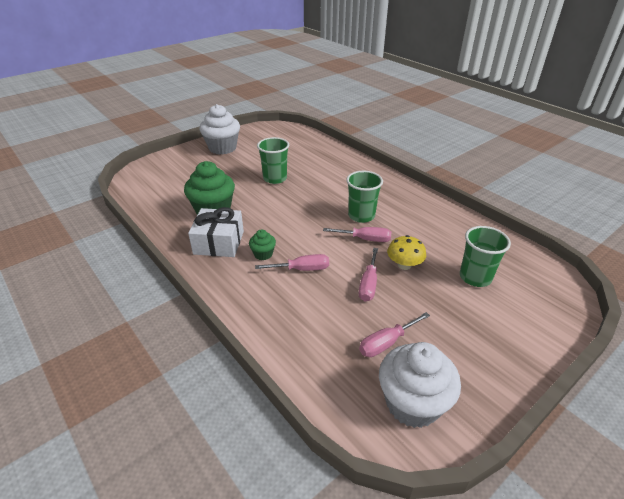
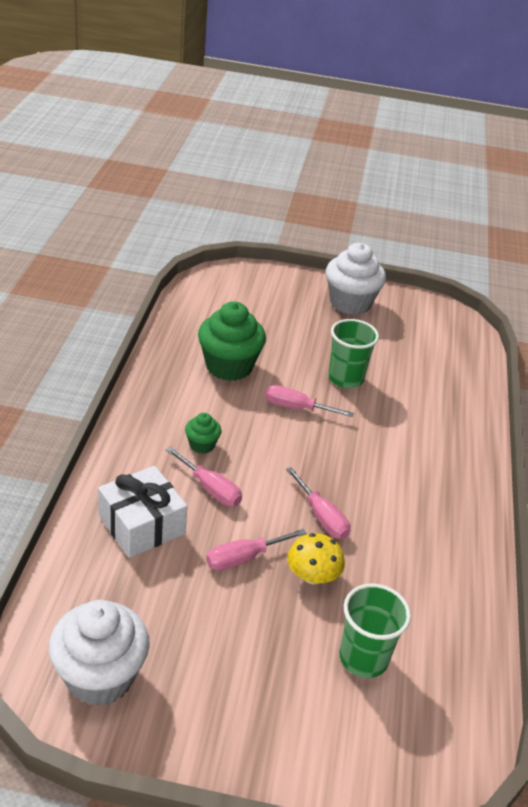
camera: 45 degrees right, 0 degrees up
(219, 242) = (184, 401): white gift -> white gift (142, 525)
(361, 216) = (364, 492): green cup -> none
(386, 343) = (166, 616): pink screwdriver -> pink screwdriver (296, 408)

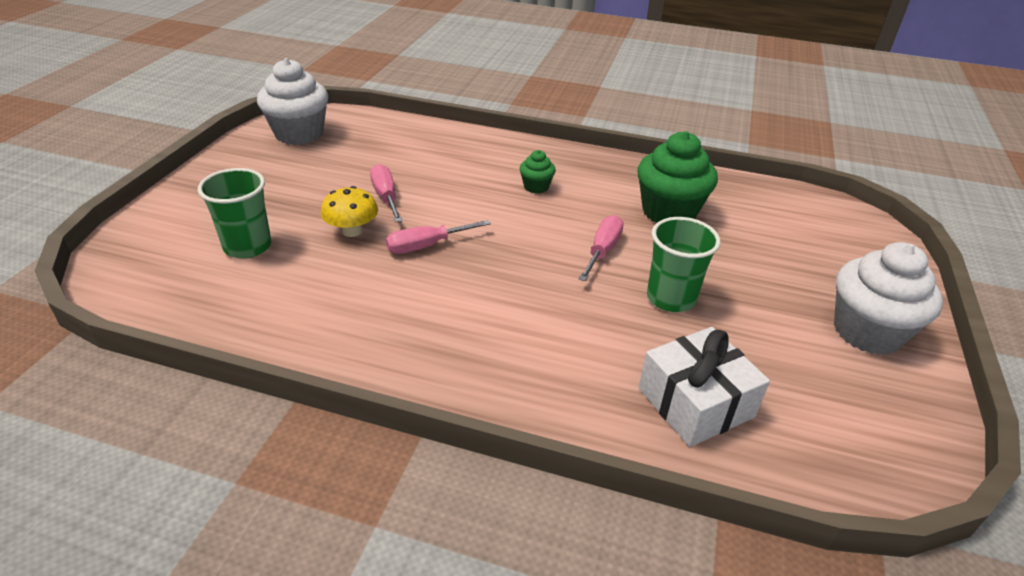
camera: 100 degrees right, 0 degrees up
(142, 525) = (437, 153): white gift -> white gift (695, 402)
(210, 489) = (475, 187): pink screwdriver -> none

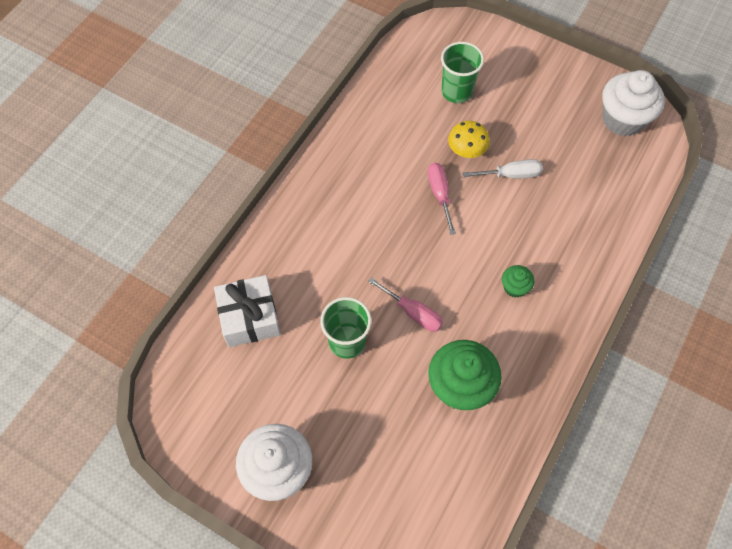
camera: 105 degrees right, 25 degrees up
(386, 197) = (511, 175): pink screwdriver -> white screwdriver

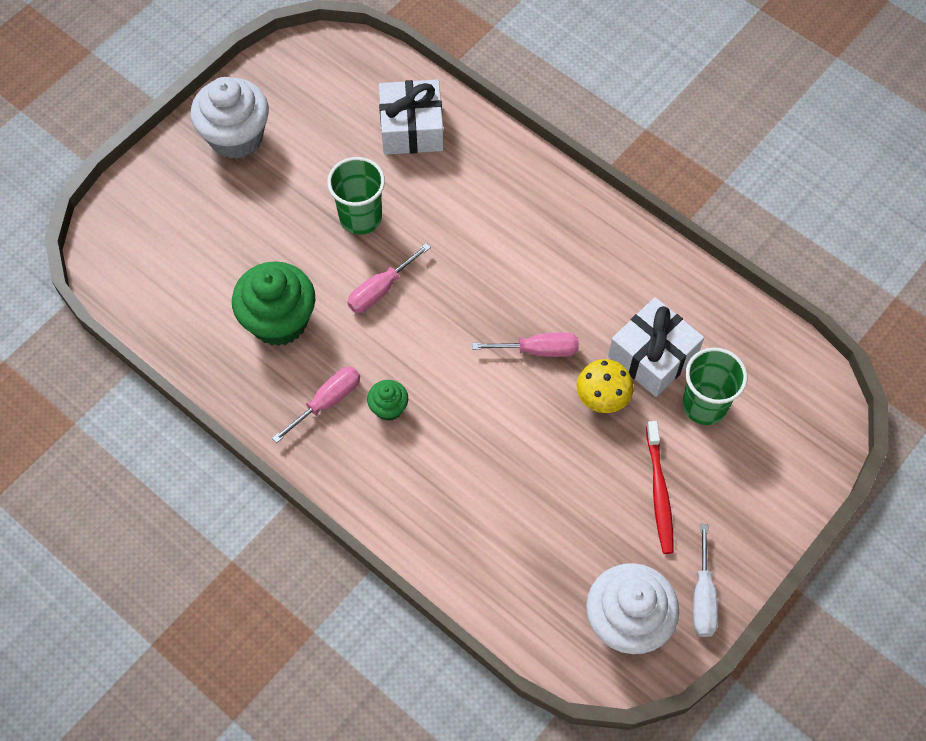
camera: 100 degrees right, 0 degrees up
(427, 124) = (652, 356): none -> white gift
(511, 175) = (554, 443): white screwdriver -> white screwdriver (702, 597)
(522, 333) = (327, 401): none -> pink screwdriver
(528, 111) = (659, 493): none -> red toothbrush

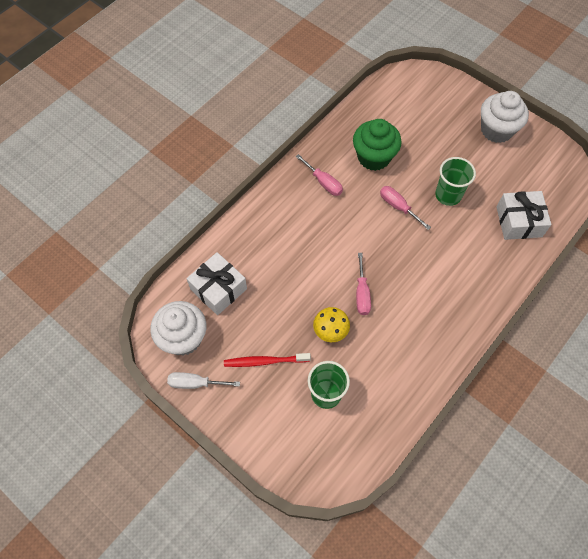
camera: 90 degrees right, 0 degrees up
(388, 408) = (320, 212): green cupcake -> none
(652, 356) = (361, 363): white gift -> white gift (218, 289)

